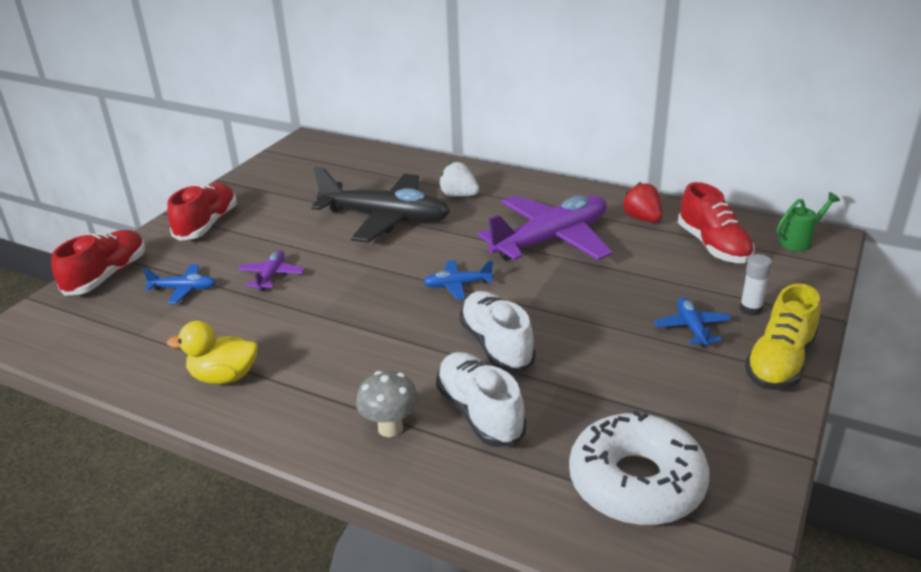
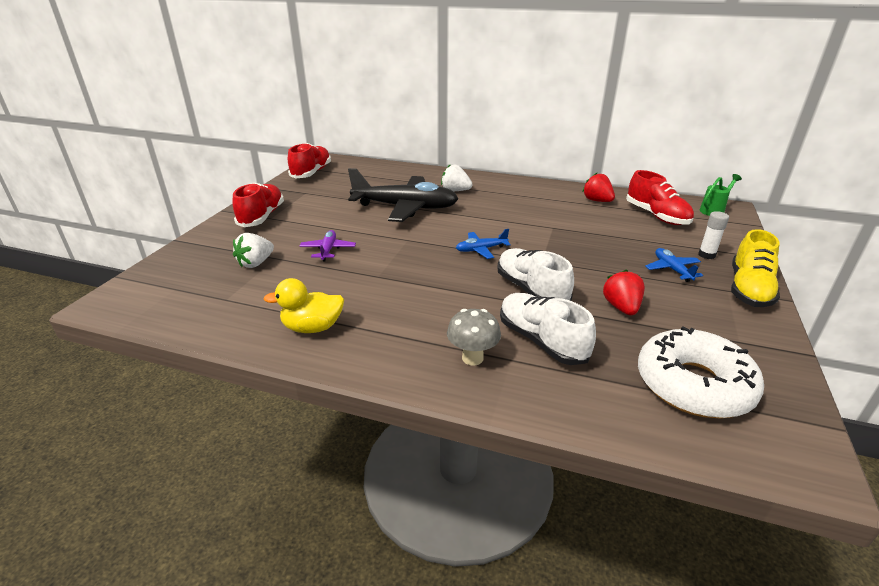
camera: 10 degrees left, 0 degrees up
(107, 276) = (185, 257): red shoe -> red shoe (311, 173)
(183, 289) = (256, 263): blue plane -> white strawberry
(551, 240) = (538, 217): purple plane -> none
(598, 377) = (621, 307): none -> red strawberry

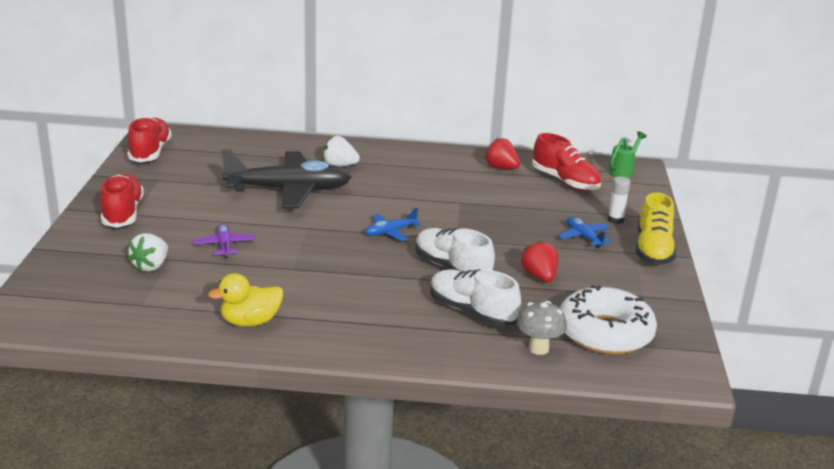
camera: 15 degrees left, 5 degrees down
(472, 358) = (414, 332): grey mushroom -> grey mushroom (538, 348)

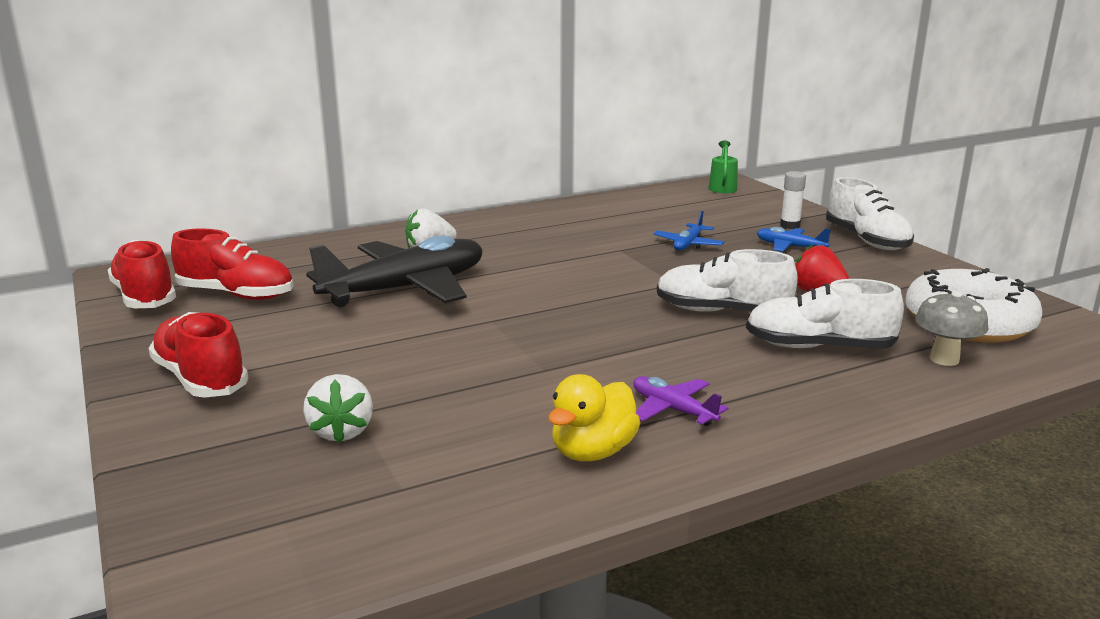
camera: 30 degrees left, 5 degrees down
(224, 246) = (413, 372): purple plane -> purple plane (673, 410)
(390, 232) = (596, 297): blue plane -> blue plane (688, 244)
(501, 168) = (608, 211): red strawberry -> none
(565, 181) = (688, 207): red shoe -> red shoe (236, 294)
(653, 250) = (866, 240): yellow shoe -> white shoe

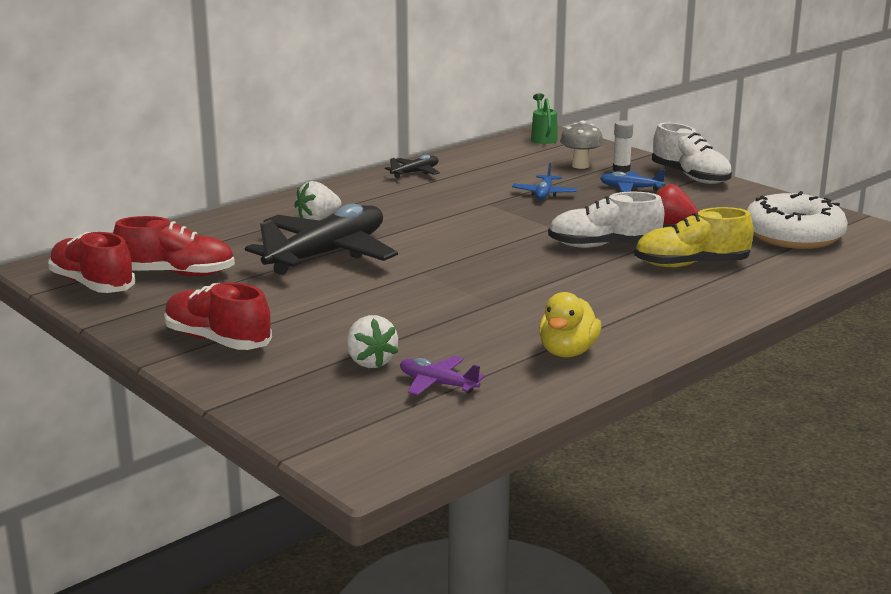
camera: 15 degrees left, 0 degrees up
(566, 211) = (415, 172): none -> black plane
(673, 410) = (608, 319): purple plane -> purple plane (438, 384)
(818, 347) = (691, 265): white shoe -> yellow shoe
(944, 359) = (785, 264): grey mushroom -> grey mushroom (580, 166)

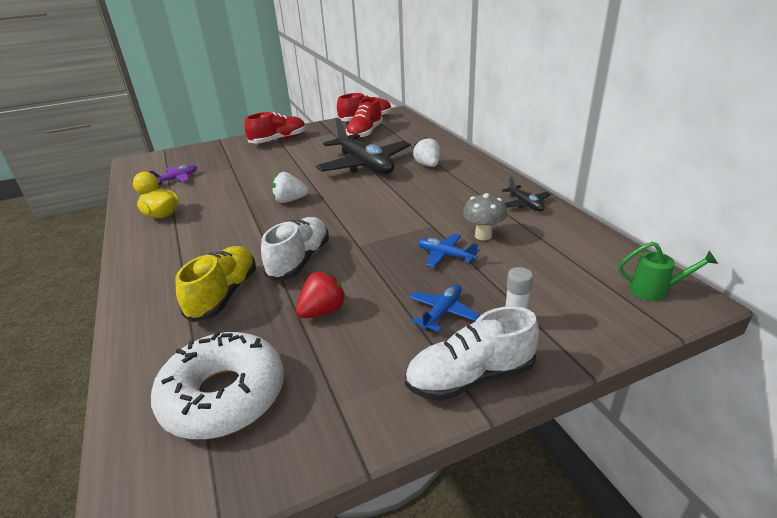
camera: 110 degrees right, 10 degrees up
(370, 362) = (218, 167): white strawberry -> white strawberry (289, 200)
(580, 166) = (534, 295): grey mushroom -> grey mushroom (483, 235)

